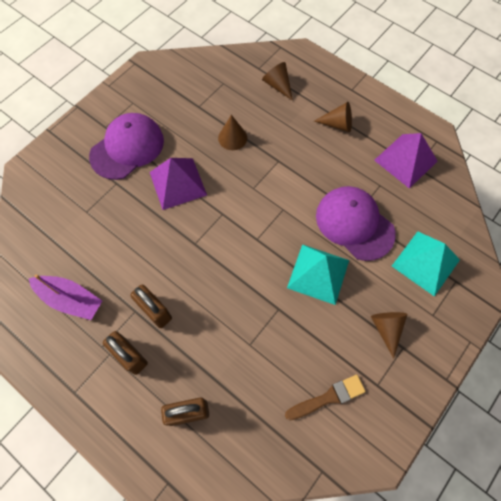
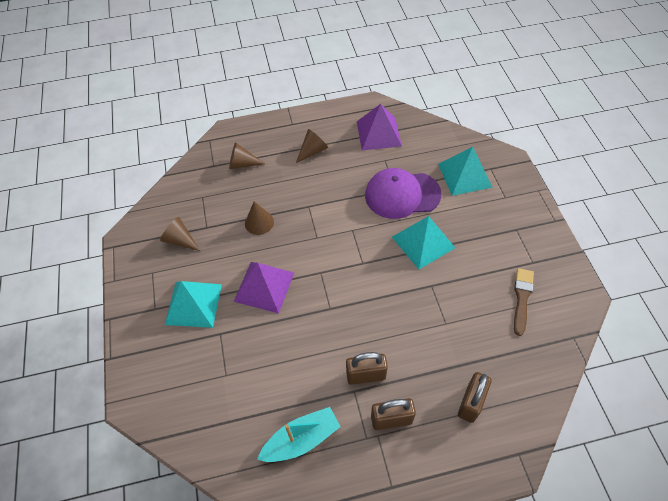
camera: 50 degrees left, 10 degrees down
(70, 299) = (301, 439): purple boat -> turquoise boat
(127, 148) = (193, 304): purple cap -> turquoise pyramid
(386, 329) = (496, 229): brown cone -> brown cone (180, 240)

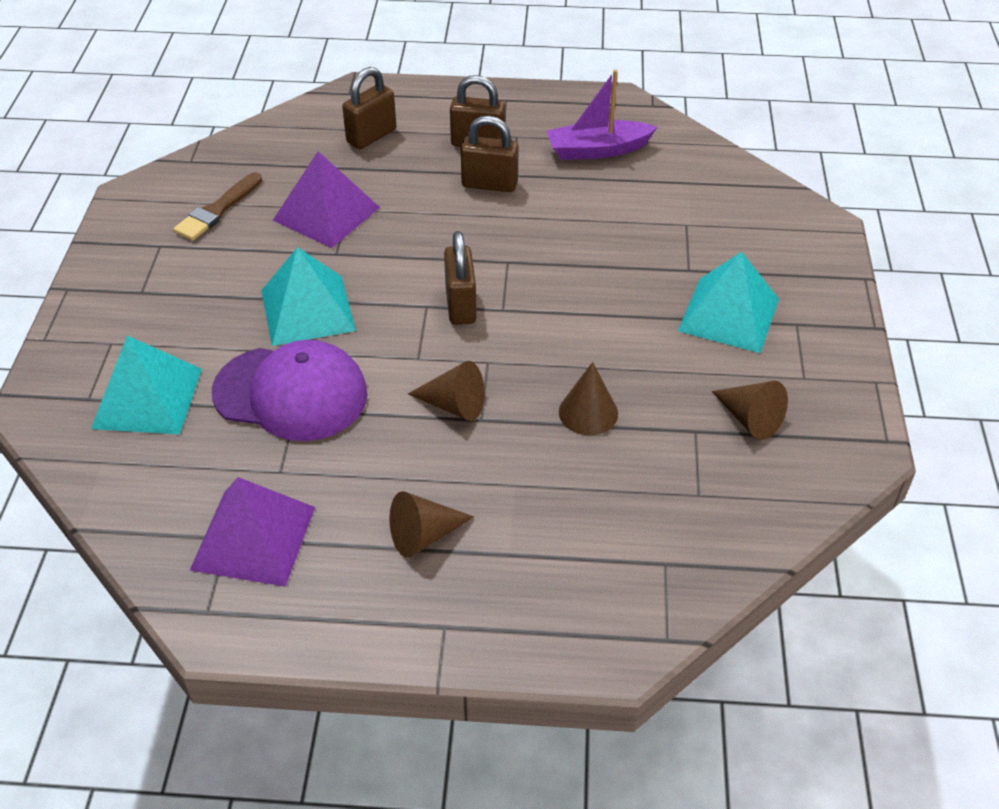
camera: 165 degrees left, 10 degrees down
(242, 164) = (596, 548): brown cone -> brown cone (454, 405)
(264, 287) = (604, 311): purple pyramid -> purple pyramid (326, 213)
(301, 439) = (597, 150): turquoise boat -> purple boat
(344, 268) = (460, 305): none -> brown padlock

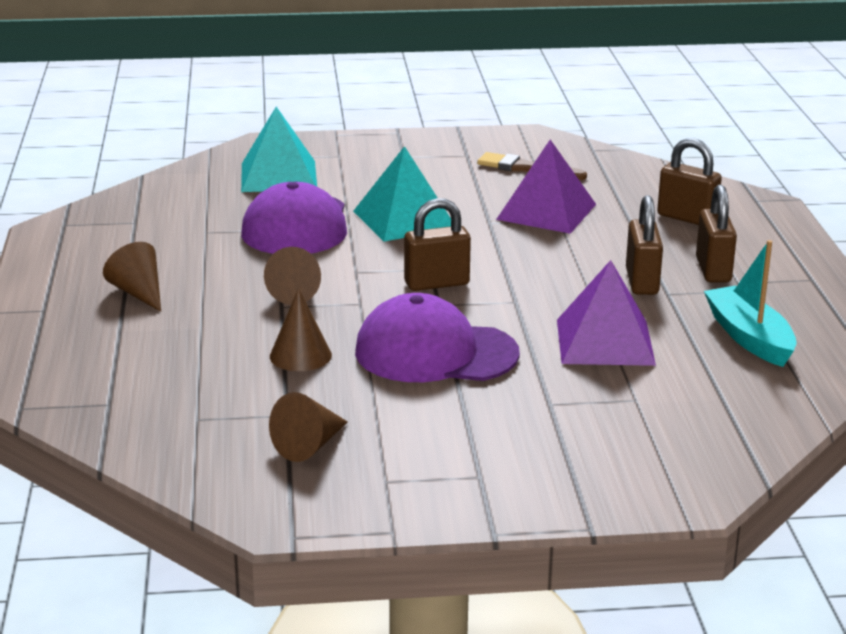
camera: 80 degrees right, 20 degrees down
(254, 537) = (134, 230): purple pyramid -> purple pyramid (605, 342)
(596, 323) = (435, 353): none -> purple cap
(597, 150) = (749, 337): purple boat -> turquoise boat
(728, 315) = (478, 430): turquoise pyramid -> none

